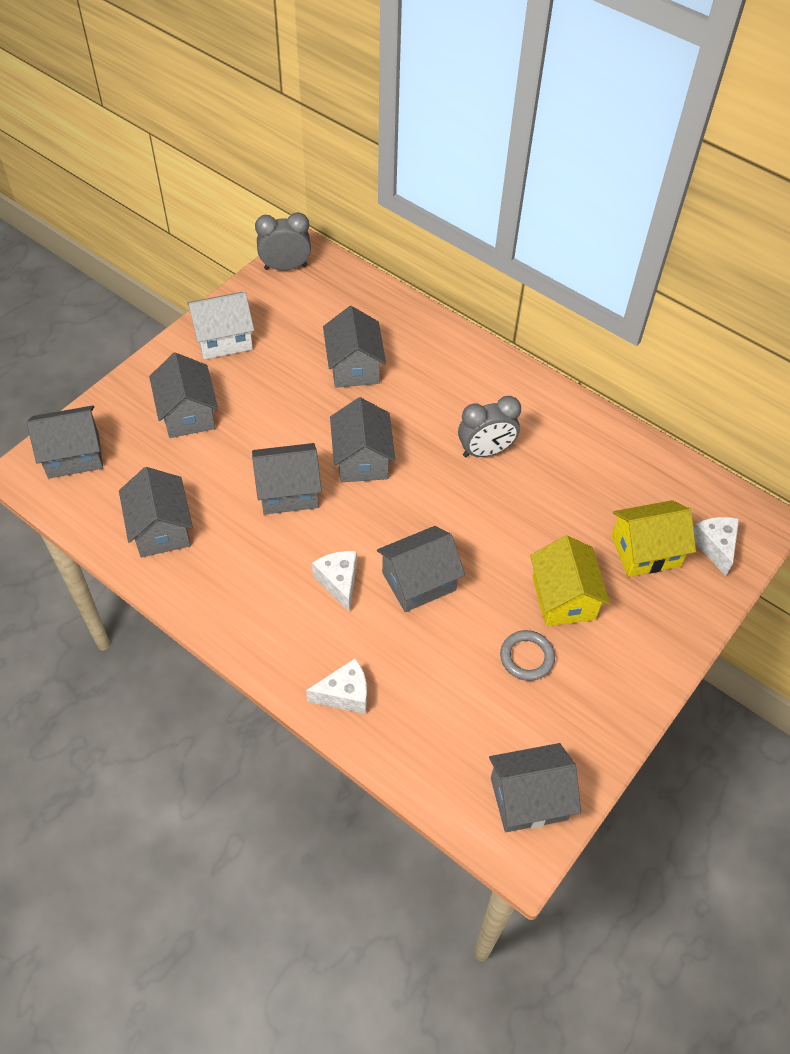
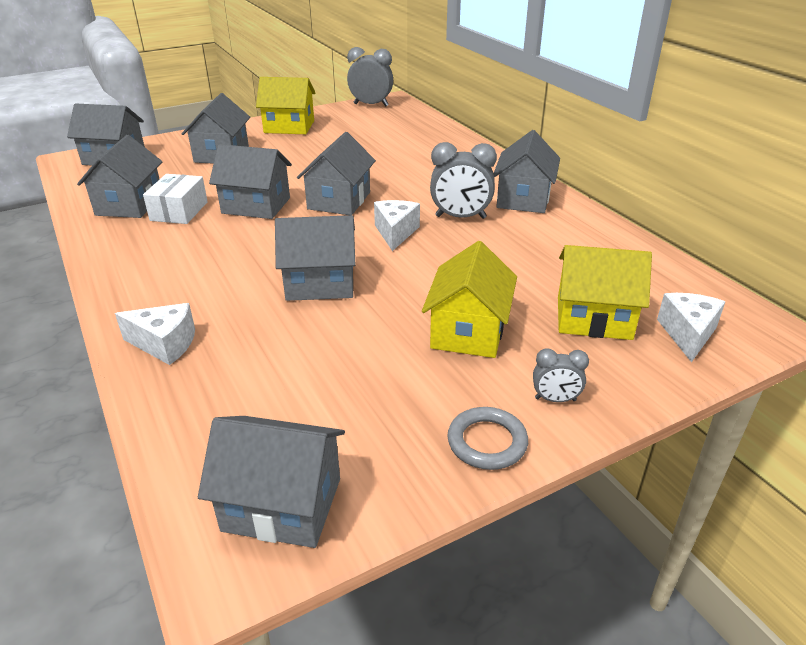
camera: 25 degrees right, 20 degrees down
(220, 524) = (179, 211): none -> white box
(223, 339) = (289, 127): white house -> yellow house
(339, 582) = (242, 266): white cheese -> white cheese (395, 233)
(354, 367) = (380, 154): grey house -> grey house (523, 199)
(527, 657) = (388, 368): grey ring -> grey ring (487, 442)
(652, 645) = (555, 399): none -> grey clock

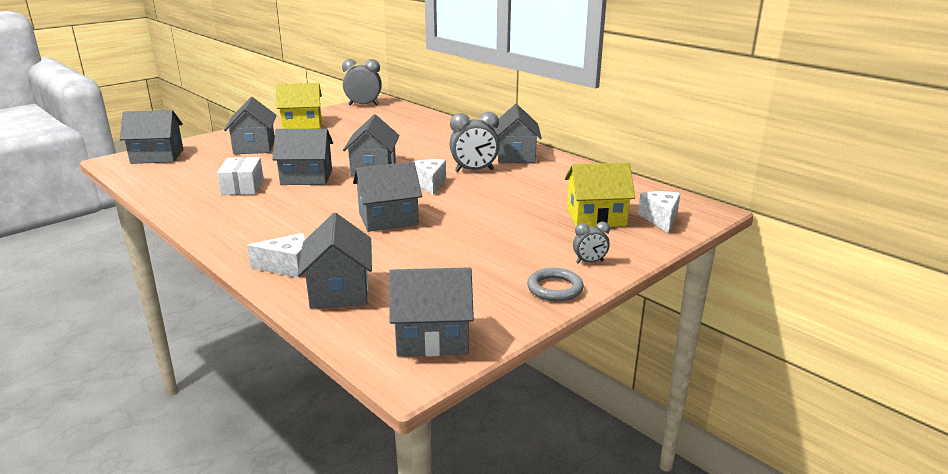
camera: 15 degrees left, 10 degrees down
(129, 204) = (195, 186): grey house -> grey house (339, 290)
(468, 331) = (513, 234): yellow house -> none

